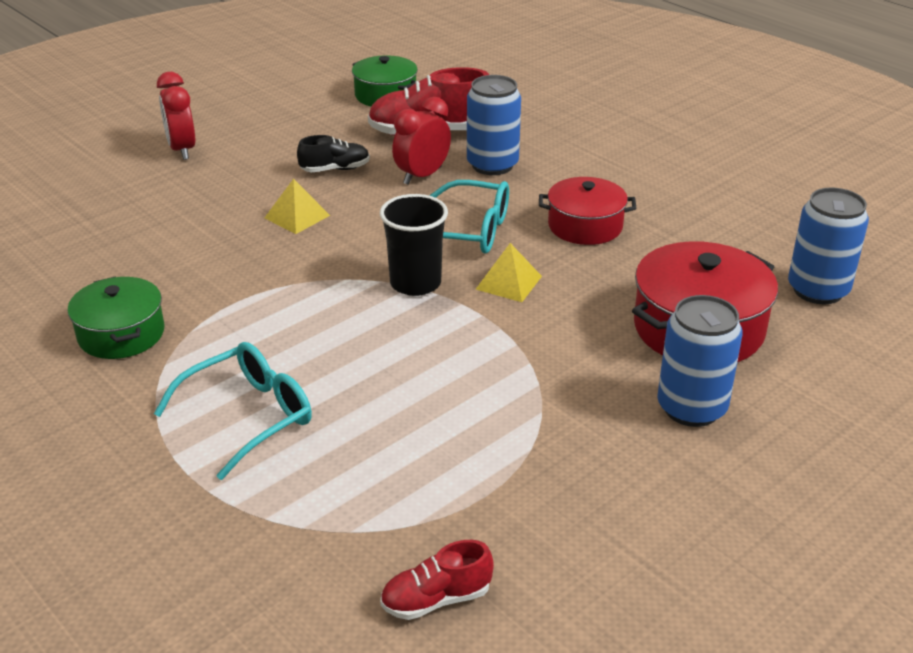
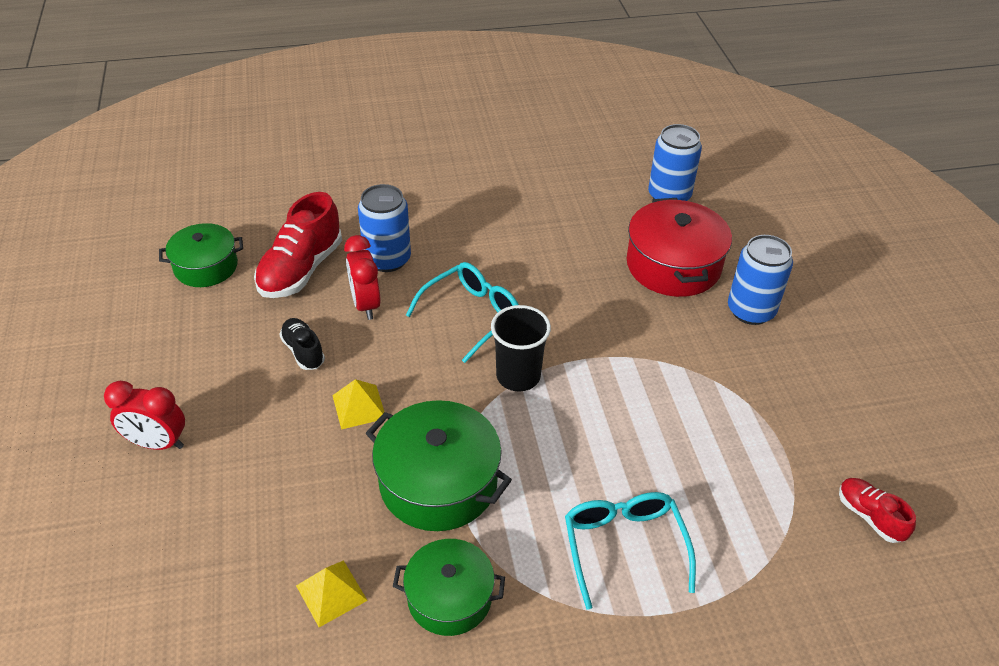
camera: 60 degrees left, 10 degrees up
(244, 285) = (438, 482): none -> green pot
(335, 169) = (303, 351): black shoe -> black shoe turned 45 degrees counterclockwise
(436, 599) = (869, 516): red shoe -> red shoe turned 135 degrees clockwise
(508, 282) = (555, 326): yellow pyramid -> yellow pyramid (331, 593)
(585, 226) = (515, 254): red pot -> none

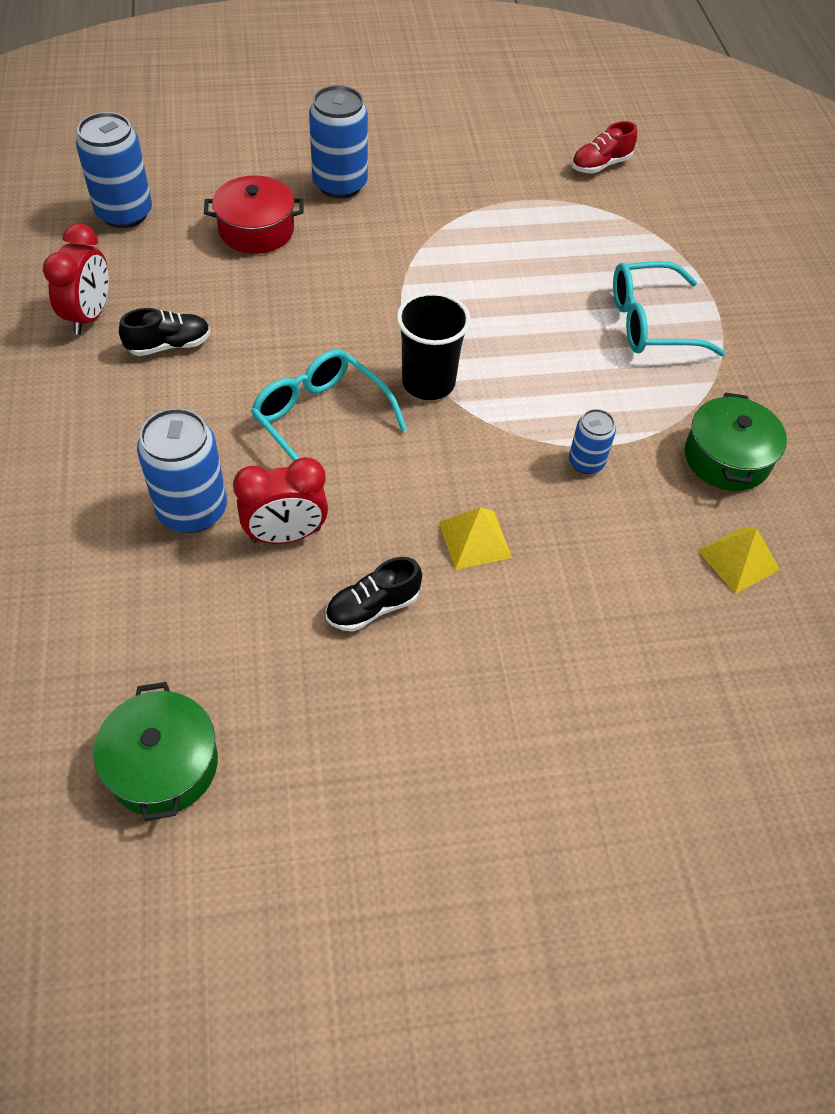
camera: 90 degrees left, 10 degrees up
(157, 443) = (542, 778): red clock -> red clock (89, 316)
(301, 270) = (196, 620): red shoe -> none
(438, 482) = (586, 462): green pot -> blue can
(535, 233) = (169, 345): none -> black shoe
(673, 265) = (256, 230): red pot -> red pot, size x0.65

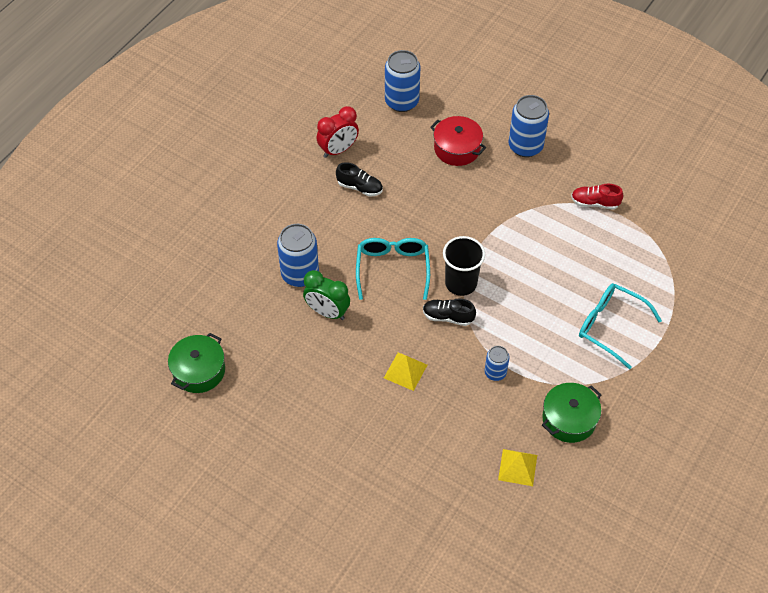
camera: 45 degrees right, 0 degrees up
(286, 535) = (327, 312): red clock -> green clock
(373, 607) = (333, 368): black shoe -> black shoe (448, 317)
(600, 165) = (688, 219): red shoe -> red shoe (594, 203)

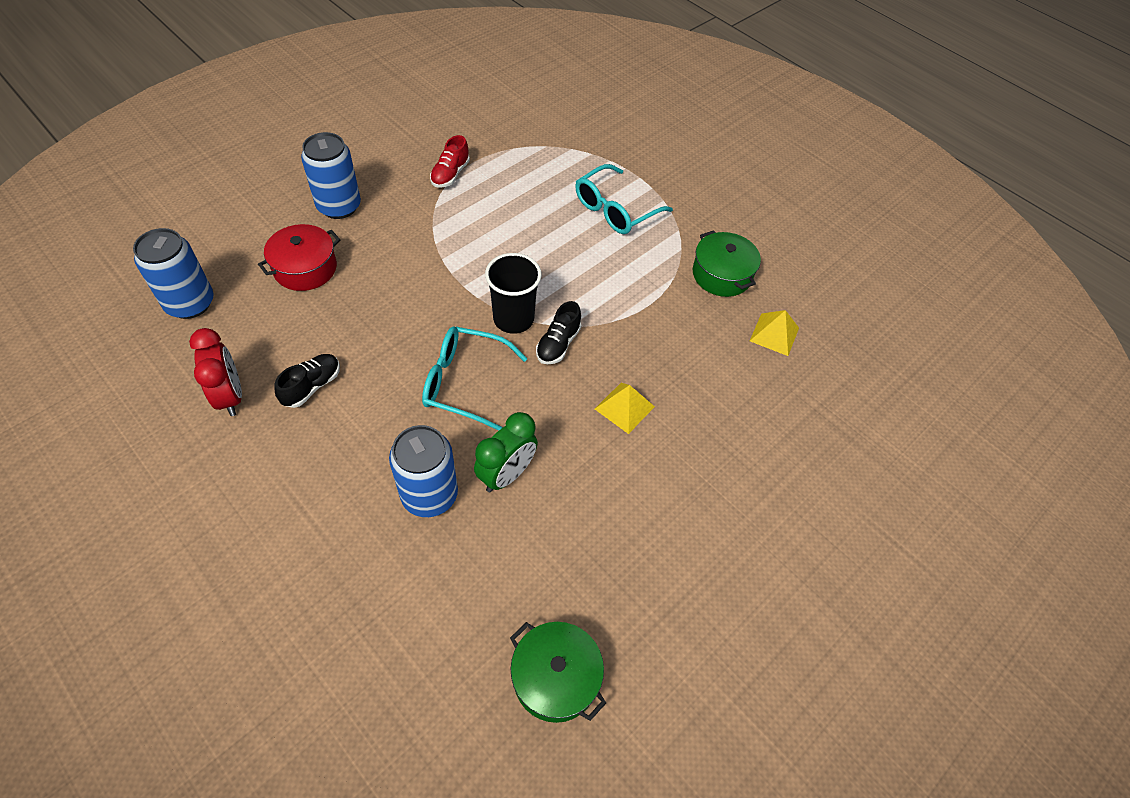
camera: 80 degrees left, 0 degrees up
(495, 373) = (648, 320): blue can -> none

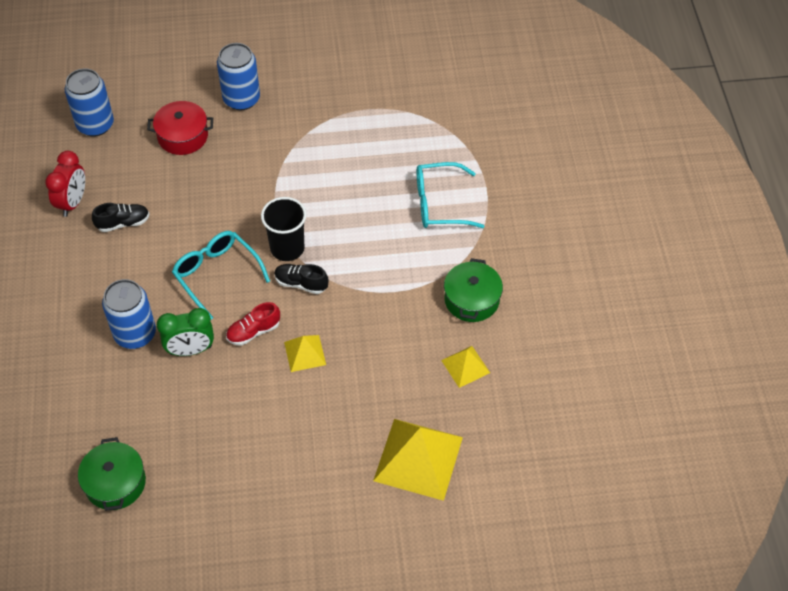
camera: 40 degrees right, 0 degrees up
(450, 174) = (340, 111): red shoe -> red shoe (253, 331)
(558, 344) = (301, 283): black shoe -> black shoe turned 45 degrees clockwise
(820, 441) = (418, 458): none -> yellow pyramid

